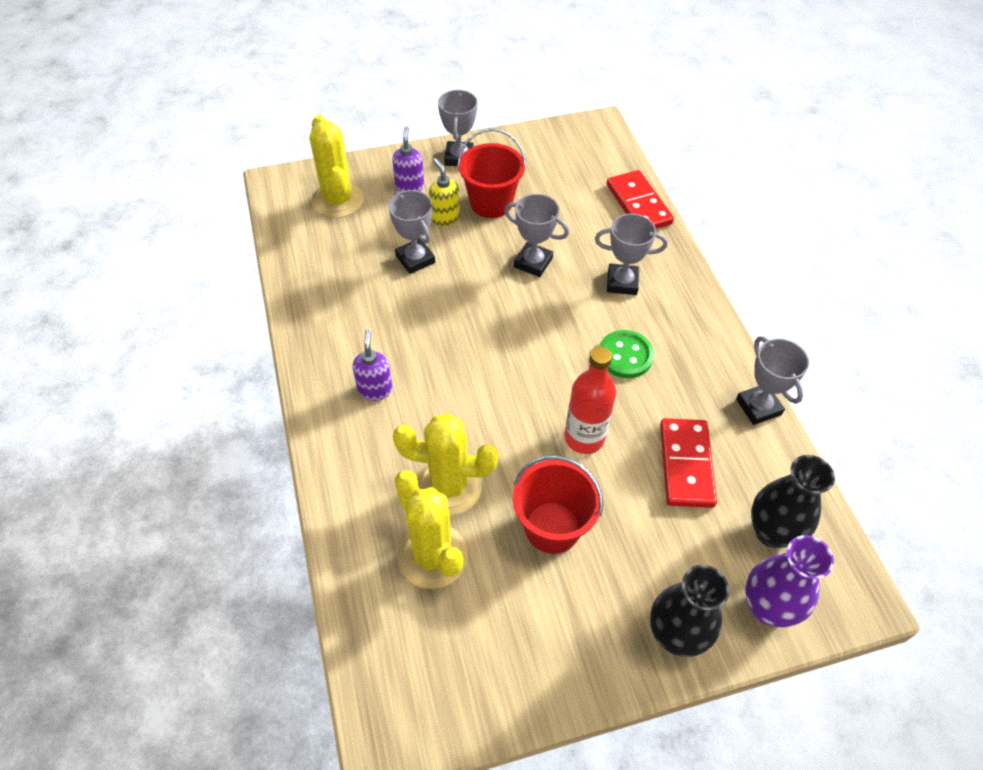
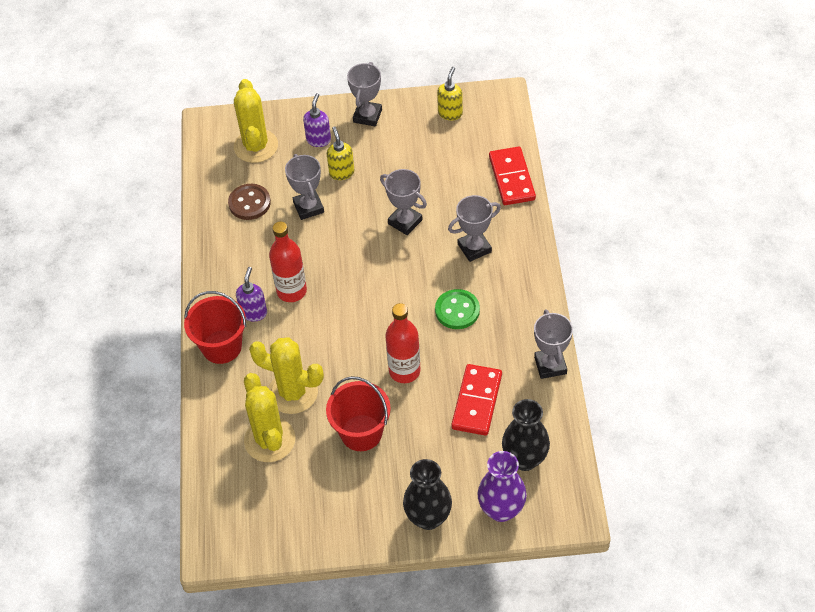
camera: 15 degrees right, 0 degrees up
(343, 262) = (249, 203): none -> brown button
(417, 357) = (291, 291): none -> red bottle
(491, 203) = (384, 163): red bucket -> red bucket (221, 347)
(549, 146) = (450, 113): none -> yellow soap dispenser
(622, 282) = (474, 248): grey trophy -> grey trophy turned 45 degrees counterclockwise

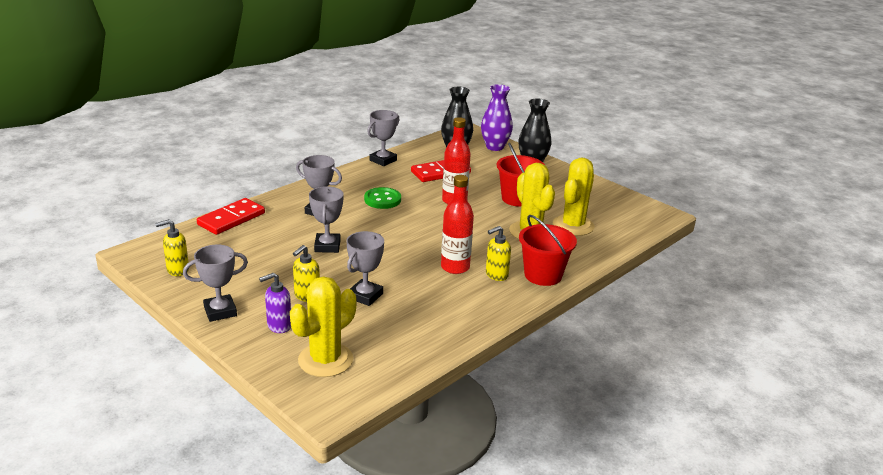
camera: 135 degrees left, 25 degrees down
(249, 203) = (397, 329): brown button -> none
(254, 312) = (496, 275): purple soap dispenser -> yellow soap dispenser

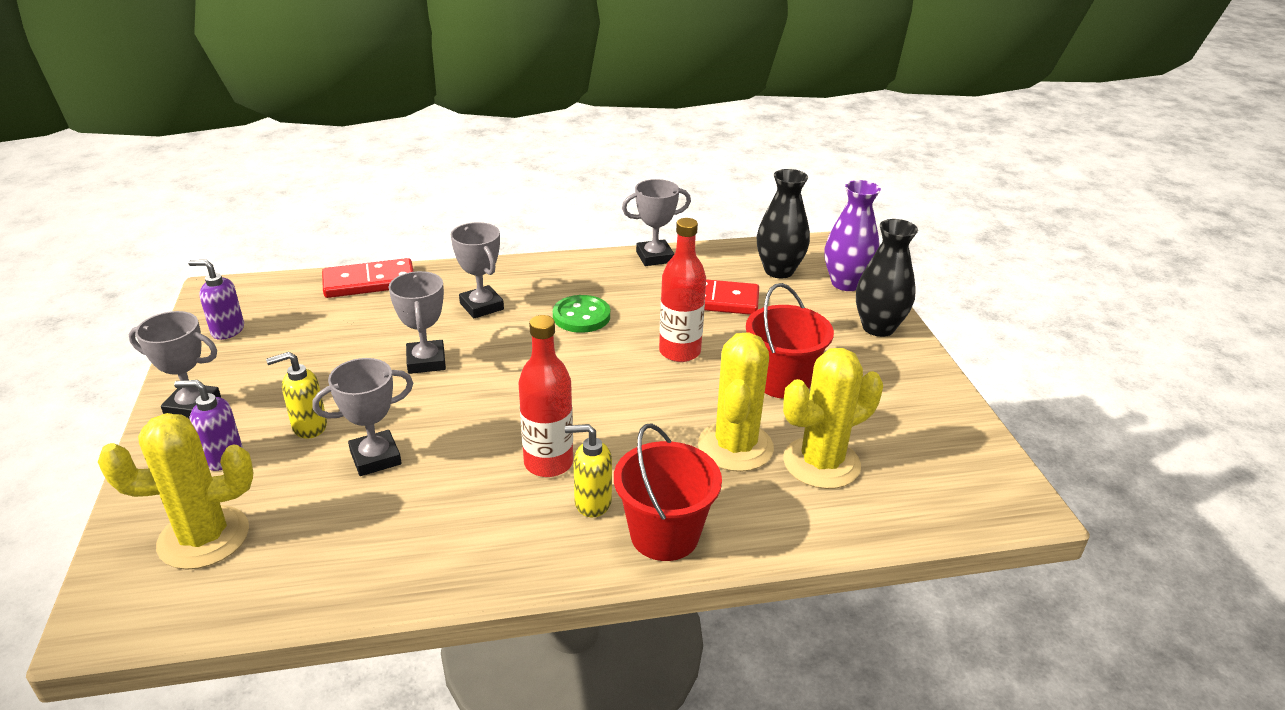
camera: 35 degrees right, 5 degrees up
(177, 270) = (227, 330): yellow soap dispenser -> purple soap dispenser
(327, 246) = (426, 361): grey trophy -> grey trophy turned 45 degrees counterclockwise

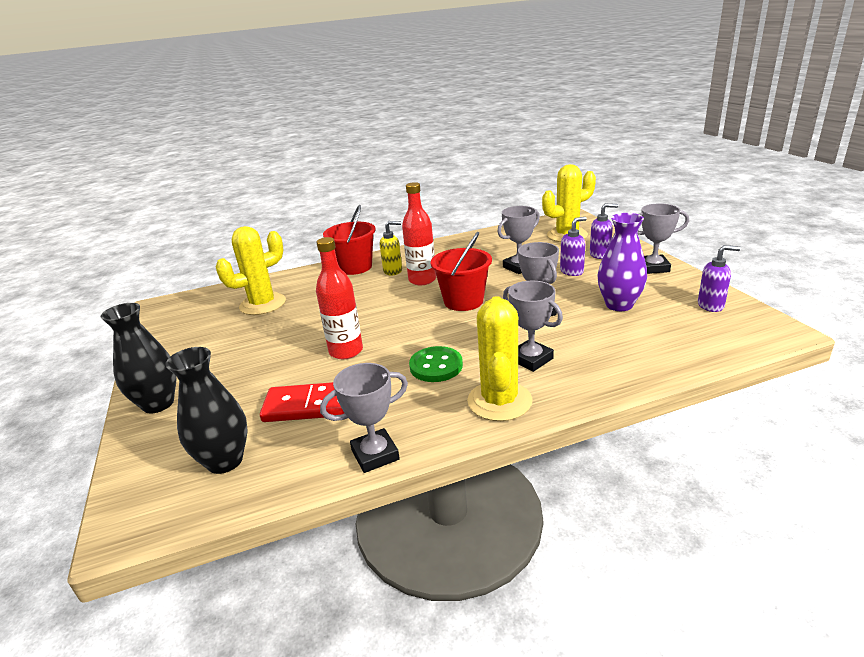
camera: 175 degrees right, 5 degrees down
(309, 427) = (572, 271): yellow soap dispenser -> purple soap dispenser
(369, 282) = (659, 363): red domino -> none
(735, 447) = (313, 303): yellow cactus -> yellow cactus (499, 401)
(782, 381) = (269, 344): red bucket -> red bucket (463, 301)
(846, 283) = (153, 456): purple vase -> purple vase (619, 305)

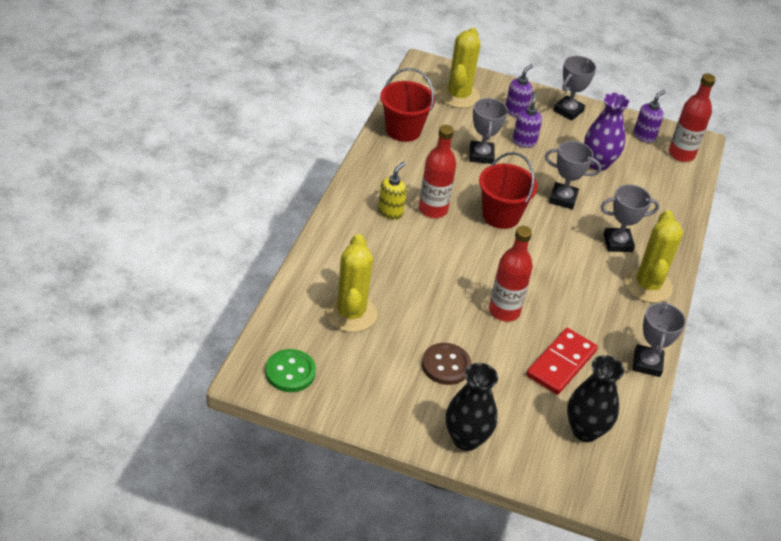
camera: 60 degrees left, 15 degrees up
(245, 357) = (446, 365): none -> brown button
(355, 267) = (348, 225): red bucket -> red bucket (403, 130)
(436, 366) = (578, 284): green button -> green button (290, 372)
(499, 401) = (648, 285): yellow cactus -> yellow cactus turned 60 degrees clockwise
(736, 331) = (681, 154): none -> red bottle

